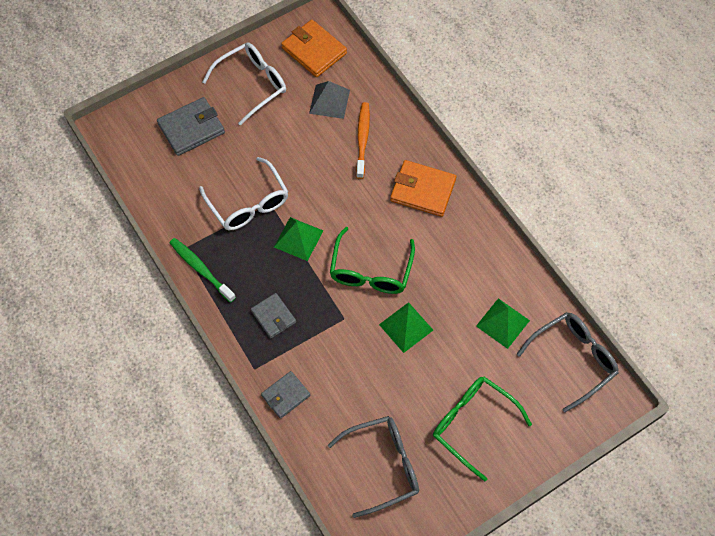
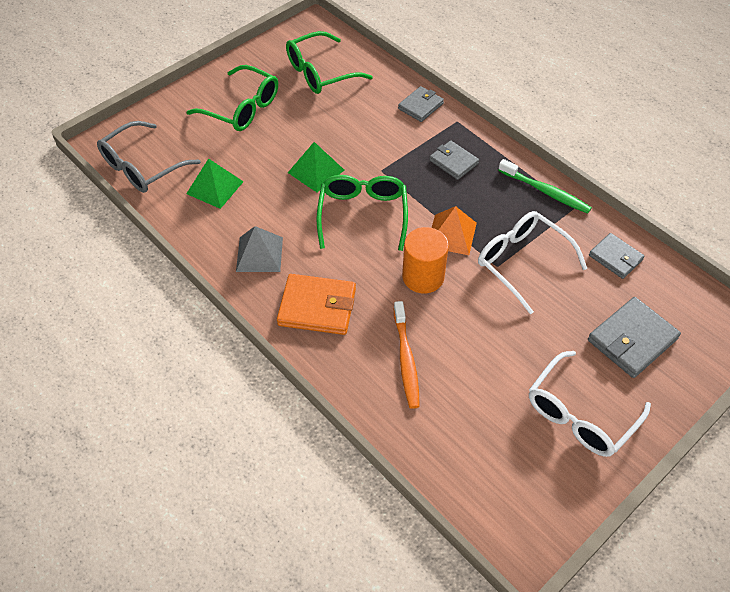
camera: 170 degrees right, 10 degrees down
(171, 195) = (615, 257): none -> grey wallet
(298, 238) = (451, 234): green pyramid -> orange pyramid
(314, 50) = (511, 485): orange wallet -> none
(329, 101) = (464, 406): grey pyramid -> grey pyramid (259, 254)
(333, 203) = (423, 277): none -> orange cylinder
(383, 465) = (320, 73): grey glasses -> green glasses

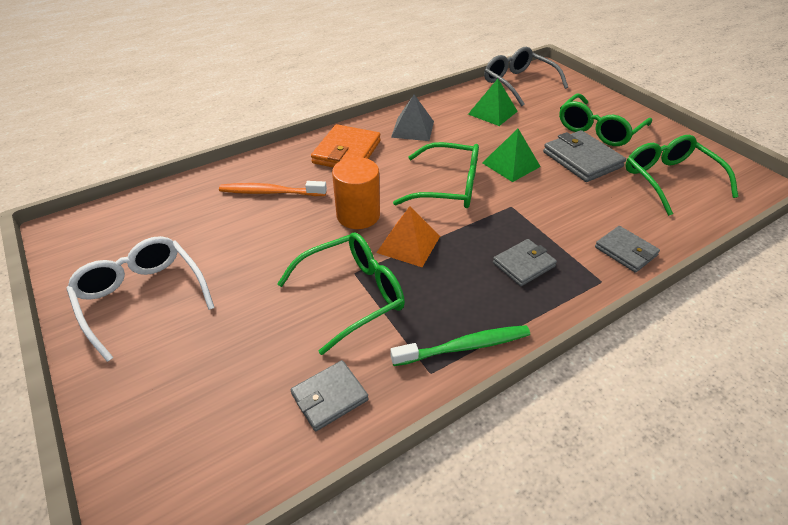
camera: 100 degrees right, 10 degrees down
(521, 262) = (353, 295): white glasses -> green glasses
(545, 191) = (464, 347): green toothbrush -> green toothbrush turned 150 degrees counterclockwise
(632, 340) = (199, 374): grey wallet -> grey wallet (582, 159)

